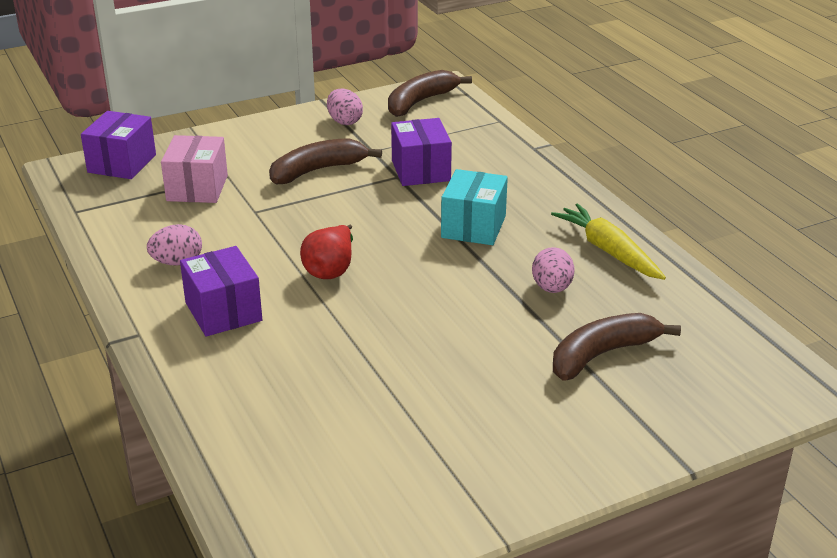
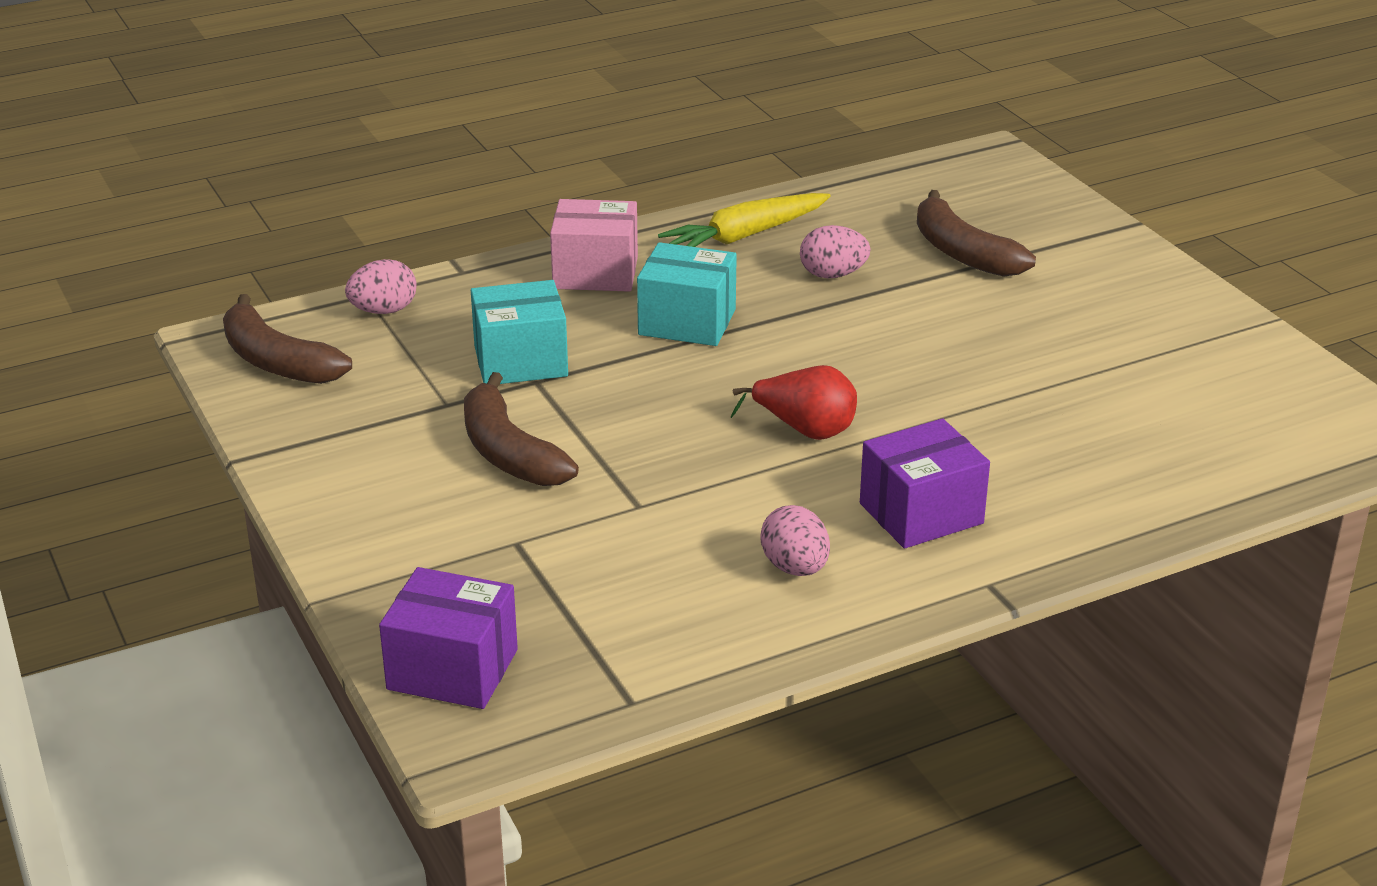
camera: 90 degrees left, 0 degrees up
(197, 188) = (557, 570): pink box -> pink box (595, 272)
(344, 121) = (333, 432): pink egg -> pink egg (384, 311)
(421, 170) = (520, 361): purple box -> turquoise box

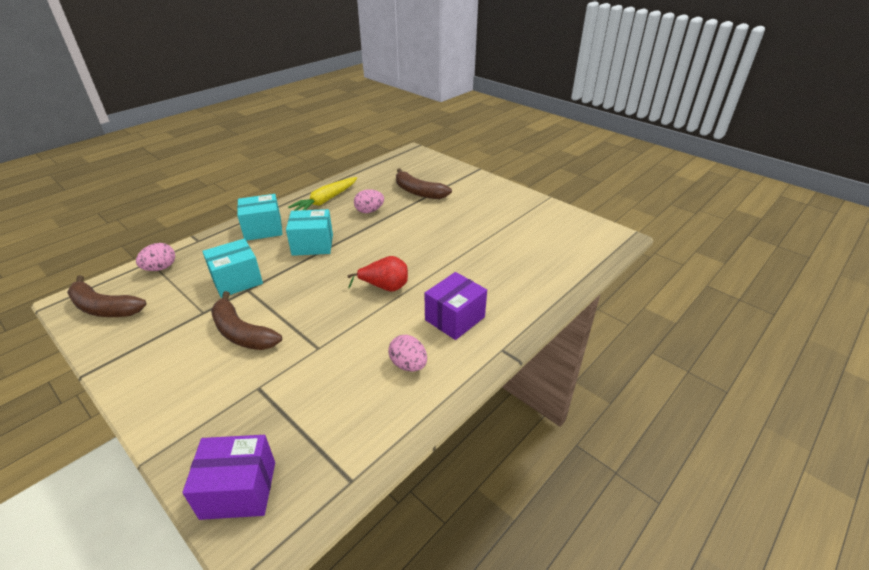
camera: 20 degrees left, 5 degrees up
(595, 272) = (263, 229): pink box -> turquoise box

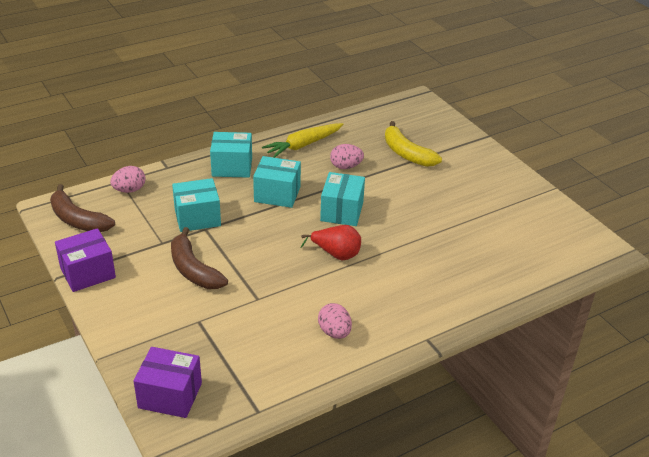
camera: 15 degrees right, 0 degrees up
(378, 248) = (342, 211): none -> turquoise box
(418, 192) = (406, 153): brown banana -> yellow banana
(455, 318) = (393, 300): purple box -> purple box (88, 273)

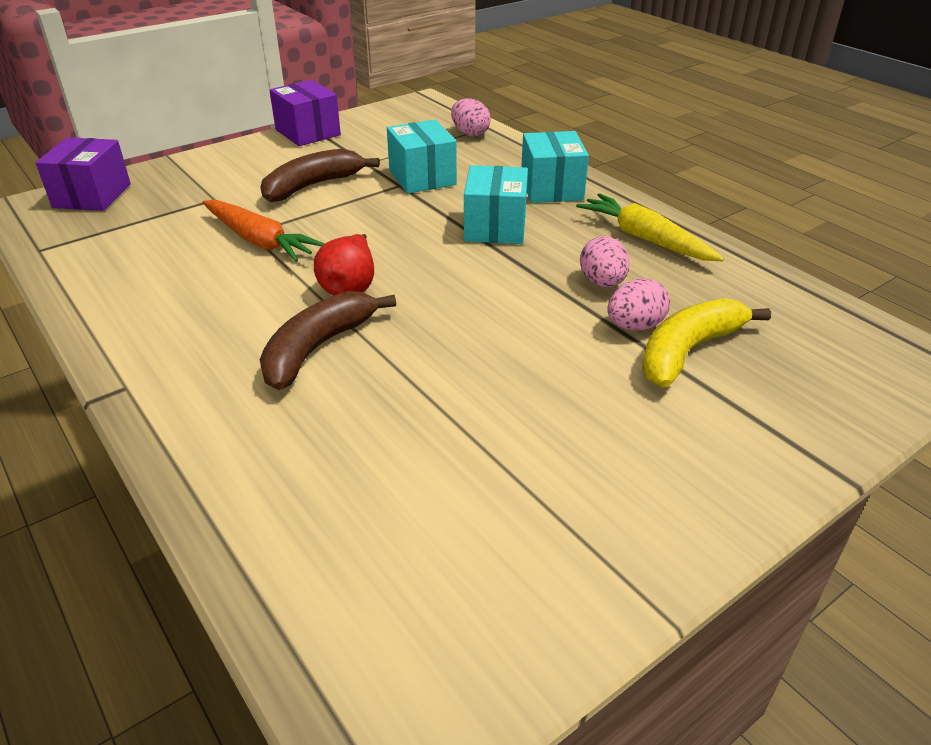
camera: 85 degrees right, 0 degrees up
(77, 220) = (403, 116): brown banana -> brown banana (317, 348)
(271, 294) = (259, 241): none -> orange carrot
(334, 332) = (166, 295): pink egg -> pink egg (634, 326)
(342, 211) = (466, 286): turquoise box -> none

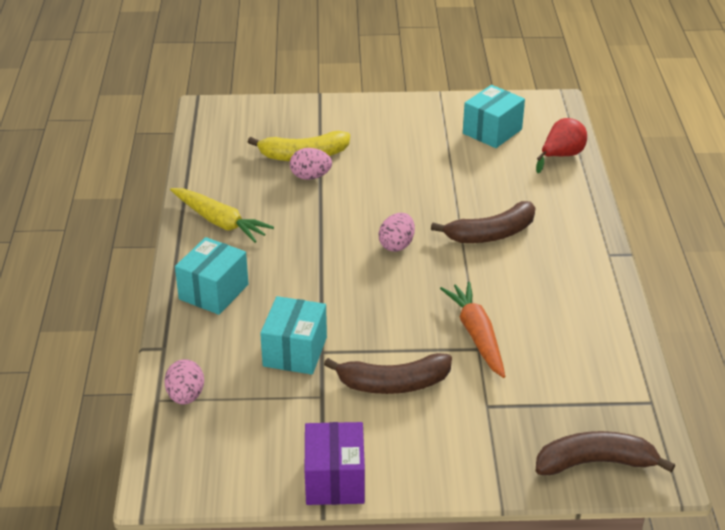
camera: 145 degrees left, 0 degrees up
(92, 196) = (595, 463): purple box -> brown banana
(350, 286) = (442, 267): red pear -> red pear (561, 156)
(495, 227) = (300, 273): turquoise box -> turquoise box (492, 131)
(602, 283) = (291, 205): pink egg -> pink egg (397, 245)
(645, 239) = (220, 222): yellow carrot -> yellow carrot turned 45 degrees counterclockwise

